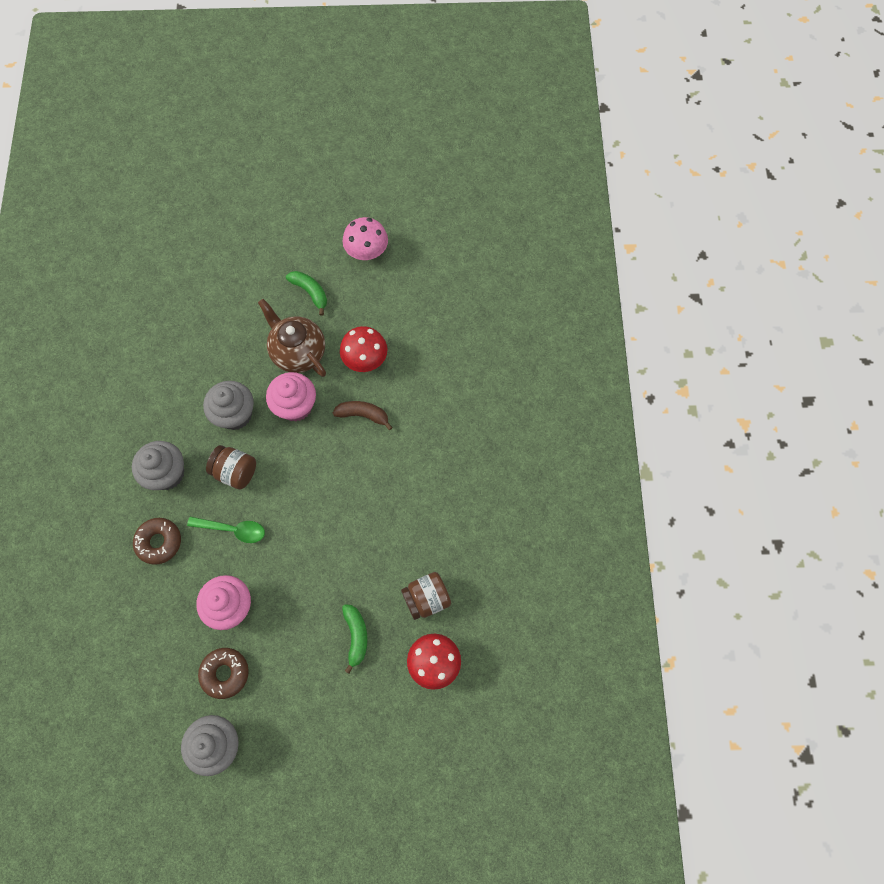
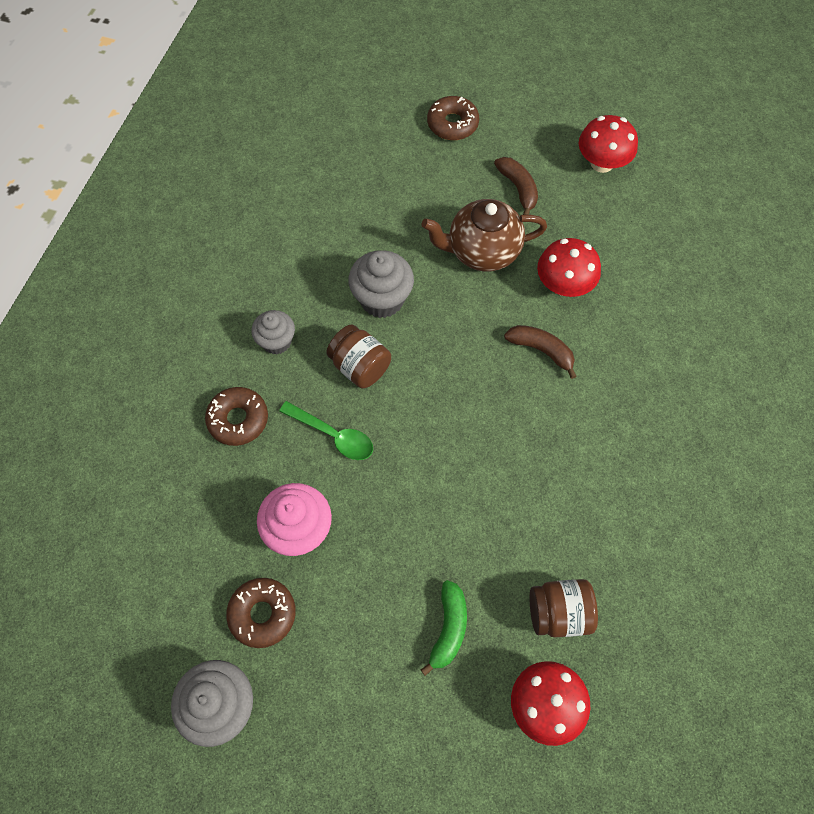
camera: 20 degrees right, 5 degrees down
(167, 473) = (276, 341): grey cupcake -> grey cupcake, size x0.66
(244, 254) = (452, 124): none -> brown donut
(295, 406) = (459, 313): pink cupcake -> none
(298, 352) = (482, 251): brown teapot -> brown teapot turned 75 degrees counterclockwise
(310, 292) = (518, 189): green banana -> brown banana
(367, 251) = (602, 163): pink mushroom -> red mushroom

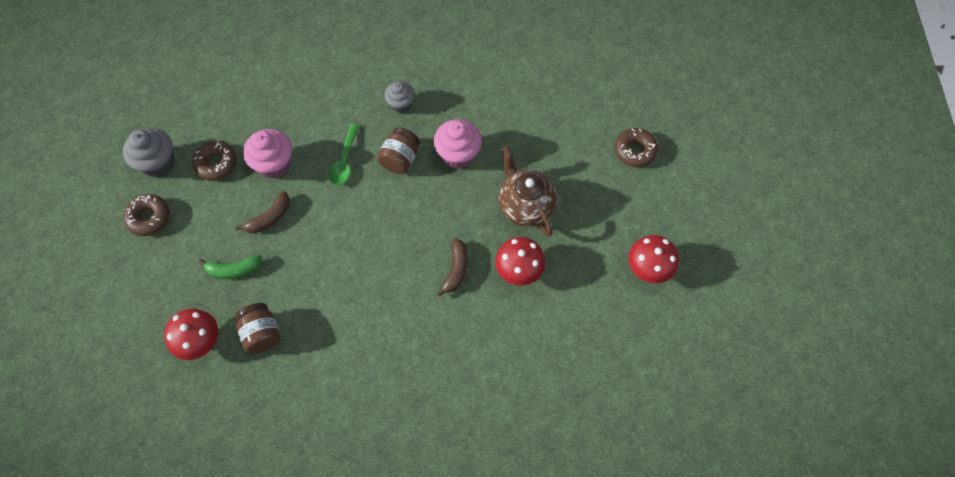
camera: 70 degrees right, 0 degrees up
(238, 419) = (337, 104): brown donut -> brown donut (149, 218)
(382, 299) = (458, 155): grey cupcake -> pink cupcake
(518, 189) = (594, 214): brown banana -> brown banana (269, 218)

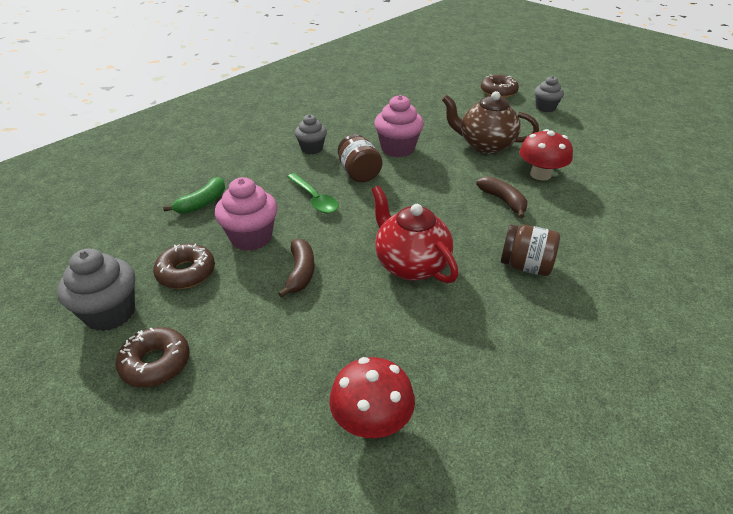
camera: 45 degrees left, 25 degrees down
(234, 270) = (320, 333): green banana -> green banana (202, 203)
(262, 334) = (426, 358): brown jar -> brown jar (525, 266)
(331, 267) = (410, 264): none -> red teapot
(642, 204) = (545, 108): none -> grey cupcake
(648, 268) = (602, 128): red mushroom -> none

